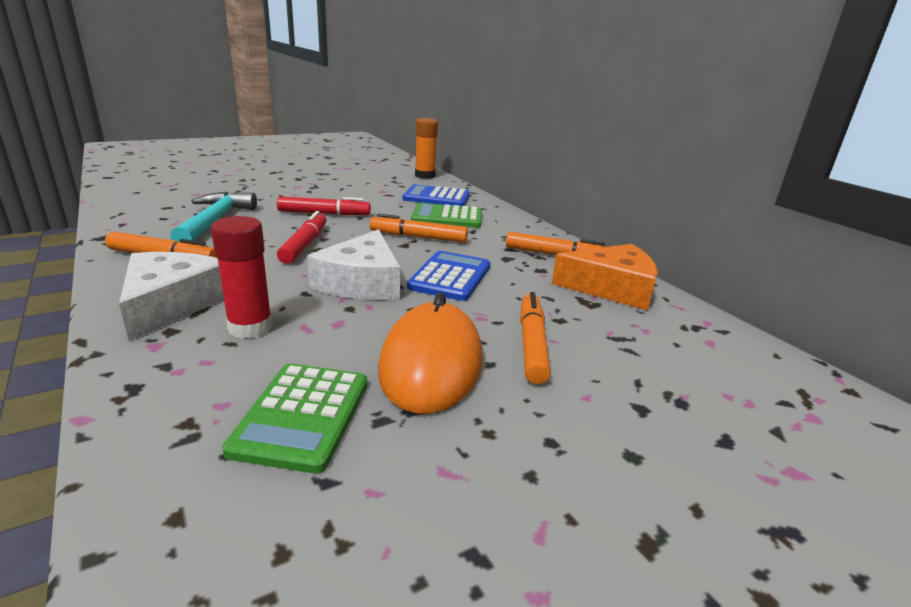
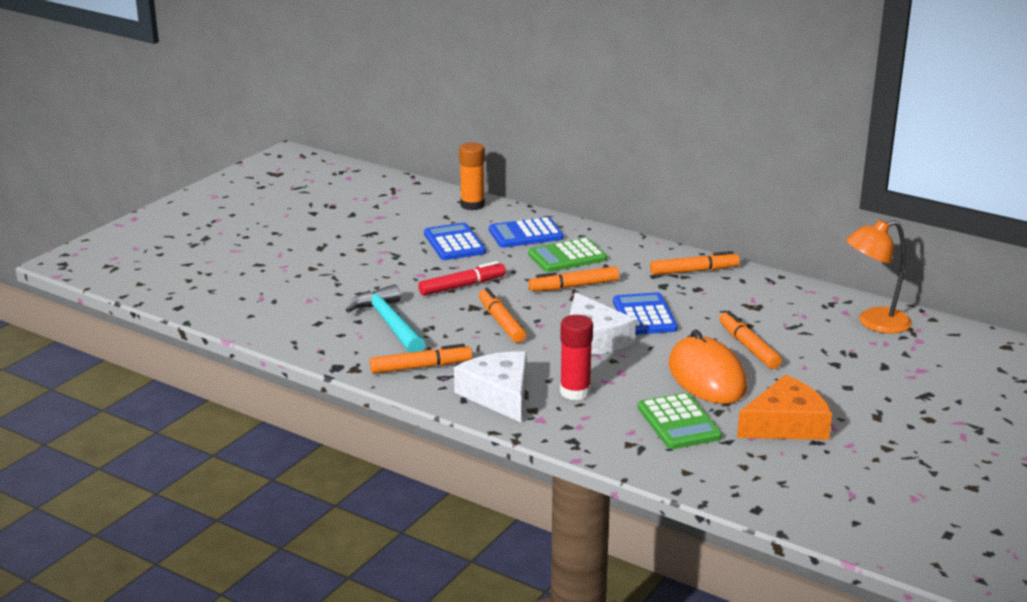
camera: 25 degrees left, 0 degrees up
(304, 245) = (501, 322): red marker -> orange marker
(371, 190) = (454, 243): none -> blue calculator
(612, 288) = (758, 289): orange cheese -> orange cheese (786, 424)
(746, 368) = (874, 323): none -> orange lamp

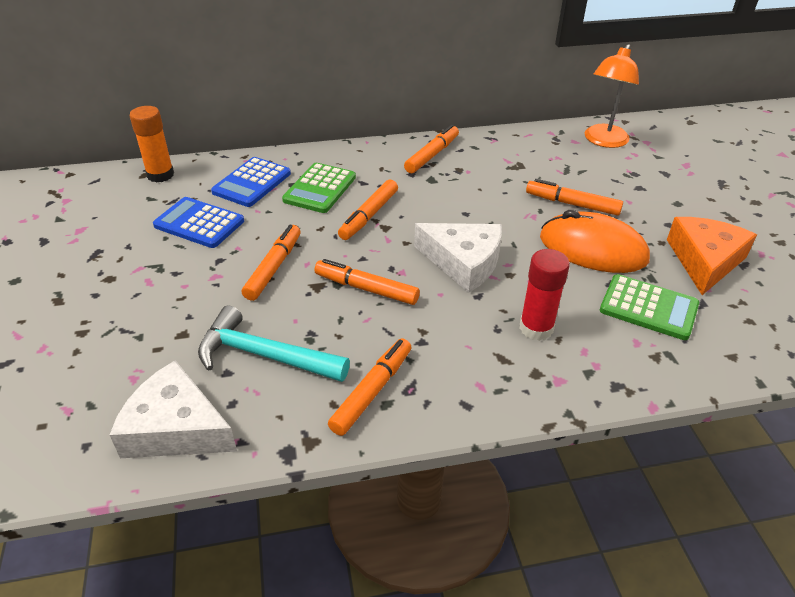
camera: 45 degrees left, 15 degrees up
(462, 286) = (274, 268): red marker -> orange marker
(499, 395) = (486, 376): white cheese -> white cheese (176, 428)
(644, 315) = (462, 215): blue calculator -> none

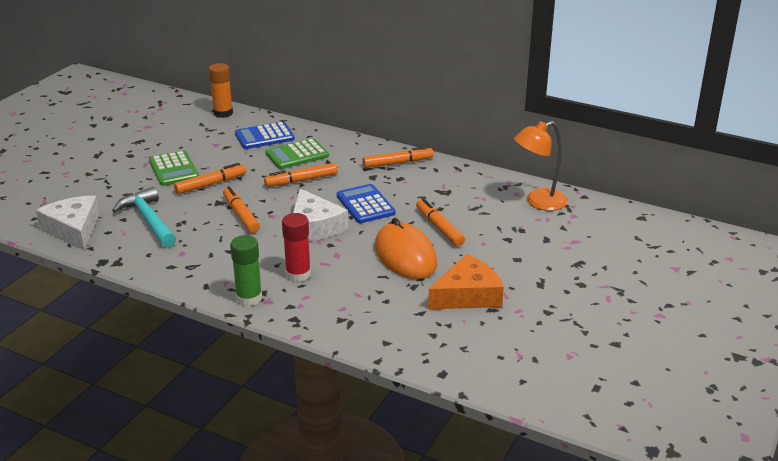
camera: 40 degrees right, 10 degrees down
(199, 223) = (206, 147): blue calculator -> blue calculator (365, 205)
(372, 391) = (172, 258): orange marker -> none
(535, 390) = (249, 298): none -> green glue stick
(648, 308) = (381, 298): green calculator -> green calculator (174, 169)

